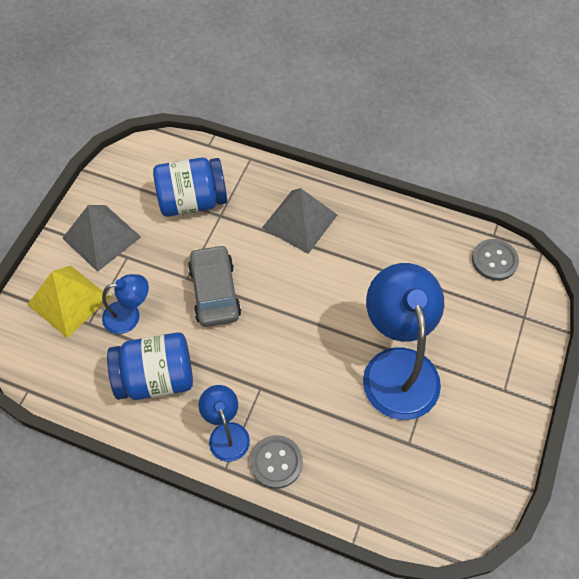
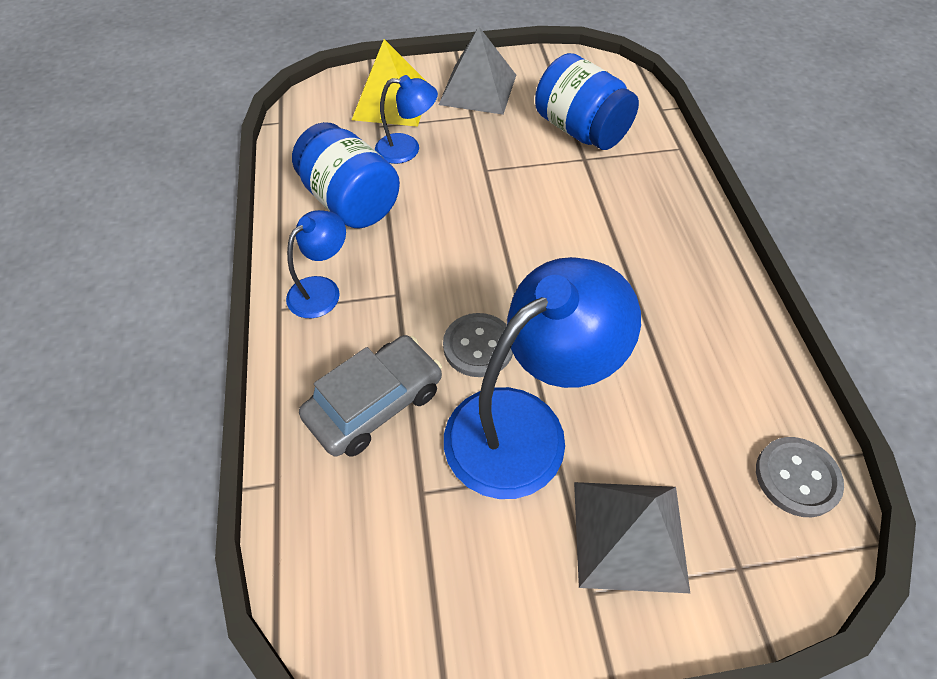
camera: 60 degrees right, 5 degrees down
(129, 315) = (407, 149): blue lamp -> blue lamp turned 45 degrees counterclockwise
(214, 292) = (486, 198): grey car -> grey car (375, 403)
(276, 462) = (312, 353): grey button -> grey button (478, 346)
(299, 221) = (643, 227): grey pyramid -> grey pyramid (629, 535)

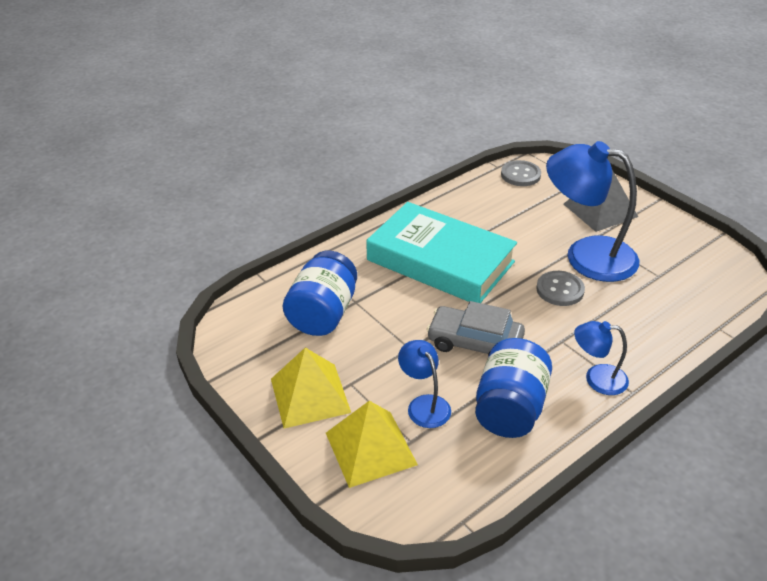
camera: 120 degrees left, 15 degrees down
(375, 403) = (638, 313): grey car -> grey car (474, 343)
(478, 89) = (310, 395): grey pyramid -> yellow pyramid
(612, 257) = (440, 261): none -> turquoise book

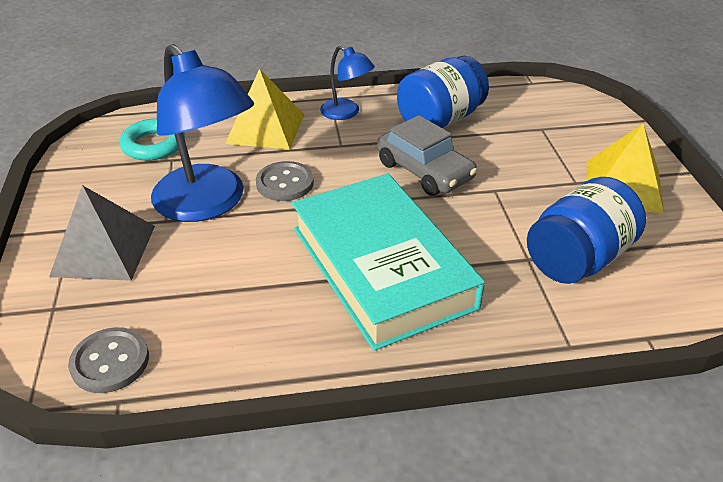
camera: 150 degrees left, 0 degrees up
(370, 448) = (580, 134): yellow pyramid -> yellow pyramid (266, 128)
(424, 404) = (513, 145): blue lamp -> none
(688, 280) = (153, 145): none -> turquoise ring

